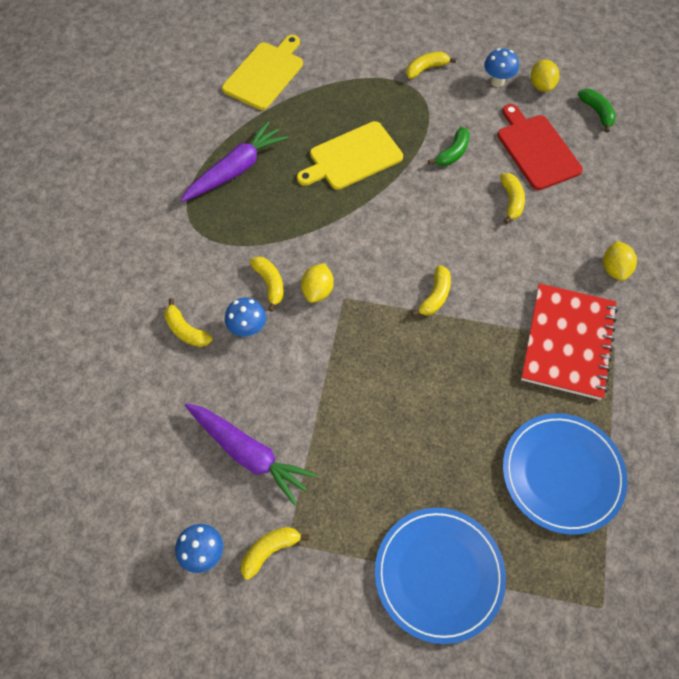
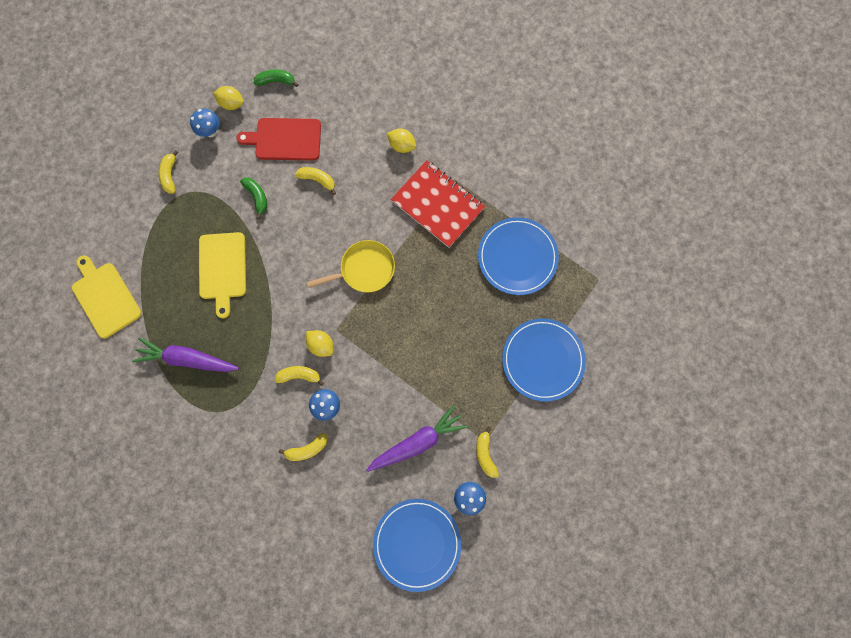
camera: 65 degrees left, 15 degrees up
(116, 511) = (417, 543): none -> blue plate
(236, 169) = (187, 359): purple carrot -> purple carrot turned 60 degrees counterclockwise
(435, 296) = (364, 269): yellow banana -> yellow pan

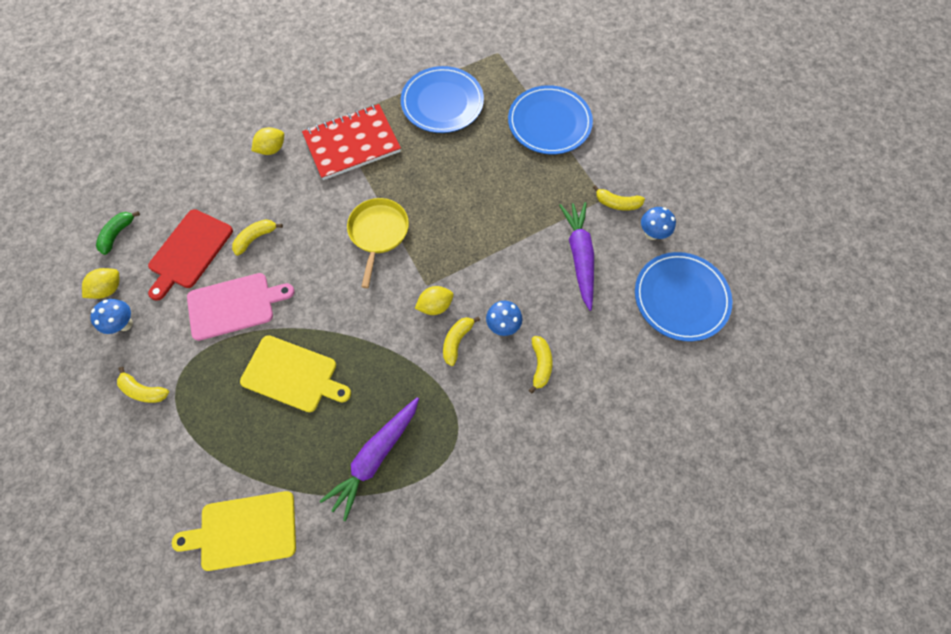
camera: 65 degrees left, 10 degrees down
(257, 197) = (234, 305): green banana -> pink cutting board

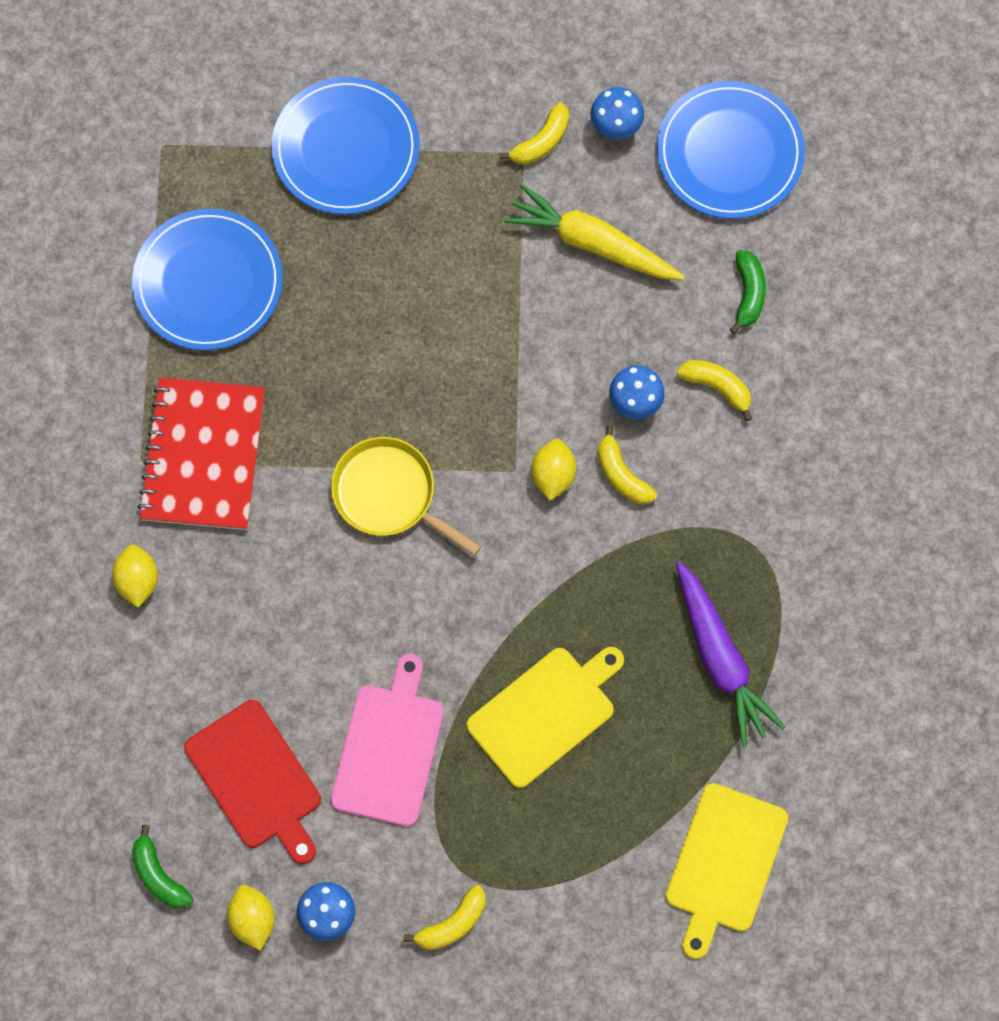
camera: 60 degrees left, 5 degrees up
(256, 238) = (291, 673): yellow banana -> none
(579, 256) = (592, 243): purple carrot -> yellow carrot
(606, 352) = (748, 294): none -> green banana

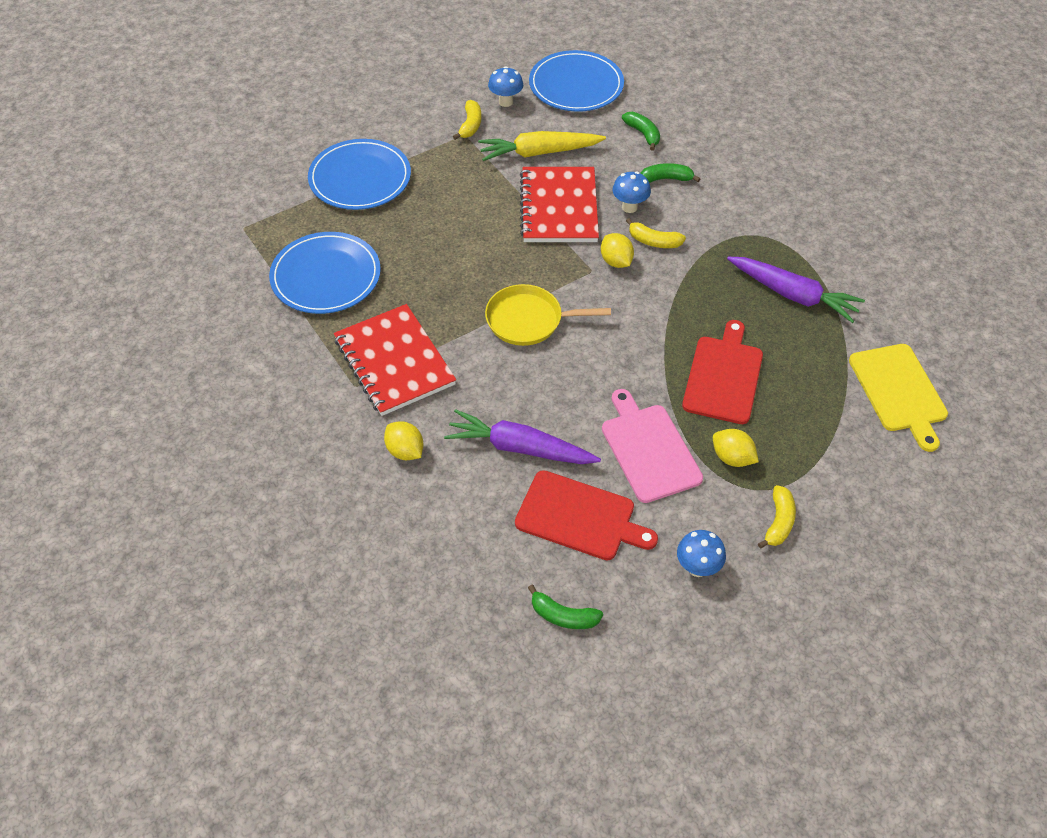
camera: 35 degrees left, 20 degrees down
(253, 919) = (650, 602): yellow lemon -> yellow lemon (732, 458)
(256, 656) = (519, 448): none -> purple carrot
(545, 713) = (723, 376): yellow cutting board -> red cutting board
(550, 348) = (559, 207): none -> red notebook
(717, 387) = (666, 179): yellow banana -> green banana

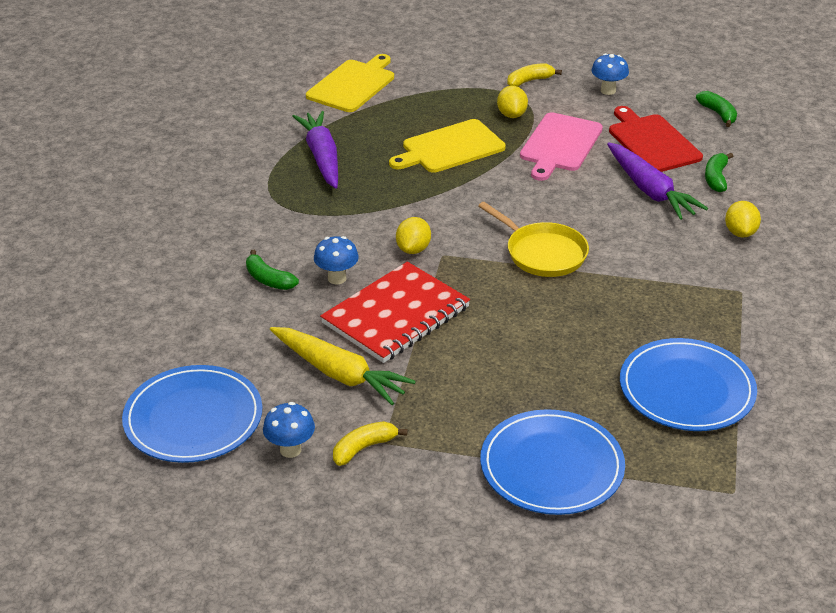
camera: 135 degrees left, 15 degrees down
(394, 362) = (690, 288): red notebook -> none
(643, 134) = (219, 327): green banana -> green banana (716, 178)
(653, 241) = (360, 244): yellow banana -> none
(723, 376) = (450, 148): red cutting board -> yellow cutting board

